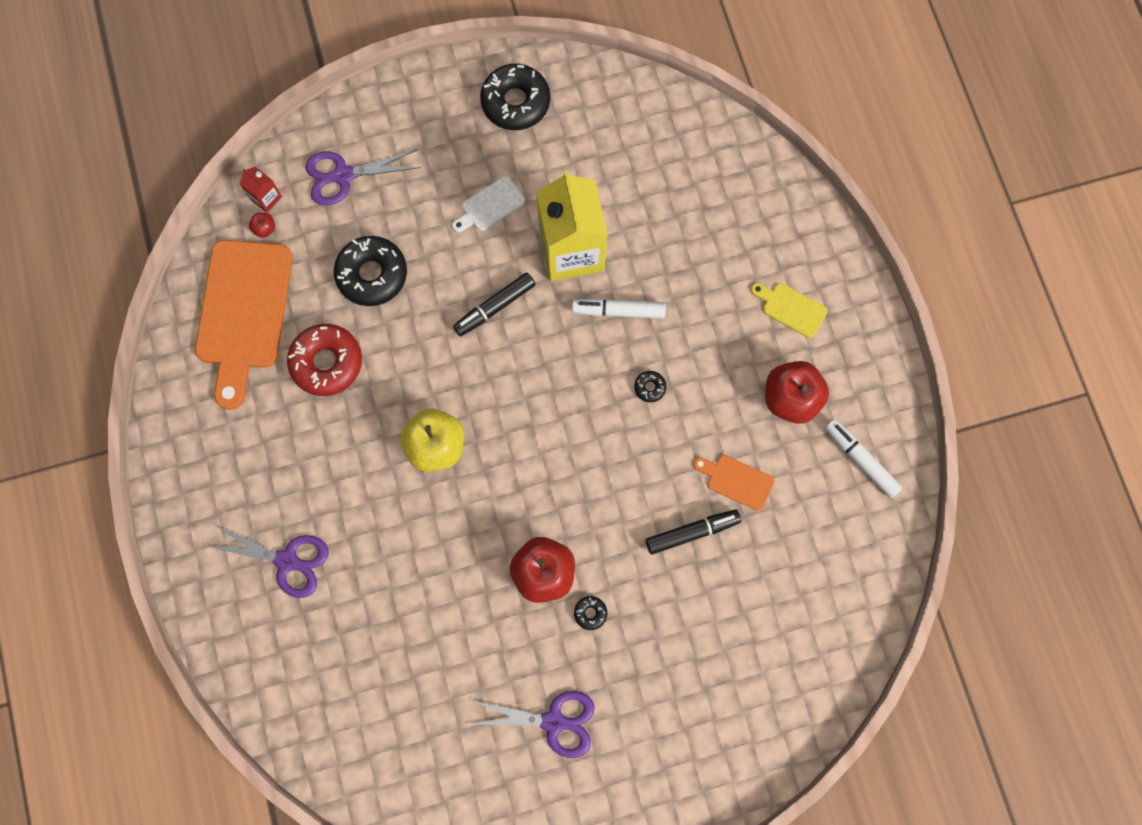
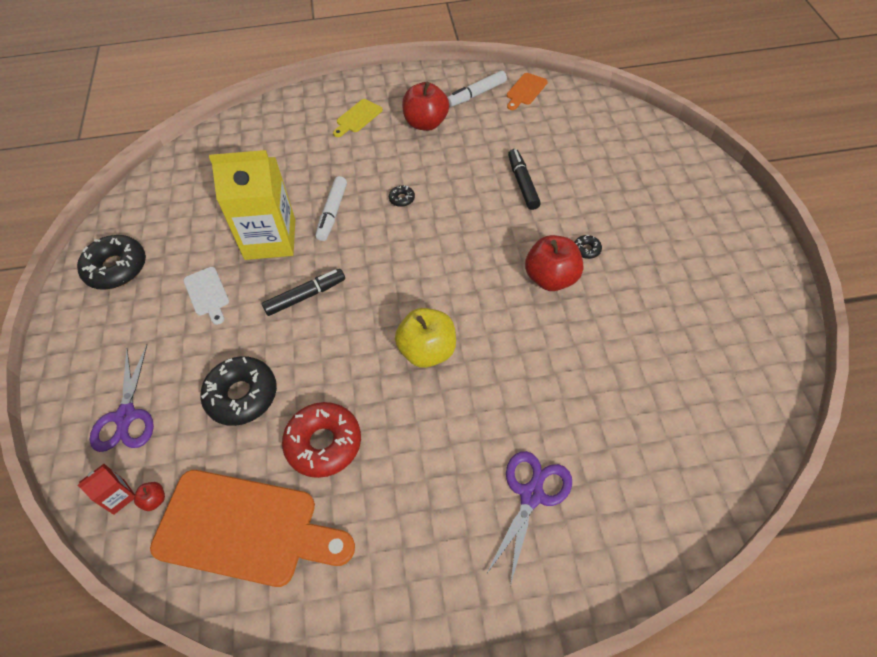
camera: 80 degrees left, 20 degrees down
(495, 307) = (305, 296): black marker -> black marker turned 90 degrees counterclockwise
(553, 721) = (679, 281): purple scissors -> none
(736, 481) = (484, 156): orange cutting board -> orange cutting board (525, 90)

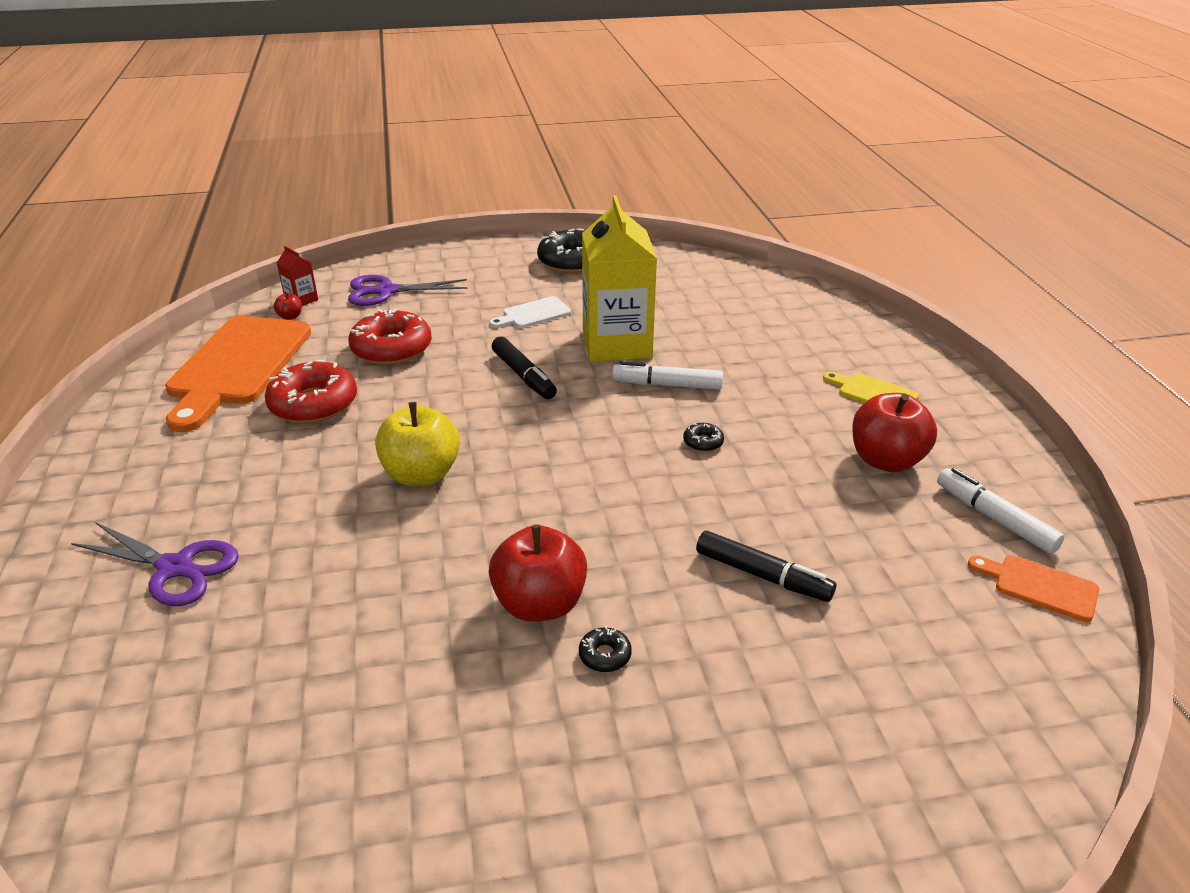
camera: 85 degrees right, 20 degrees down
(242, 395) = (392, 348): black donut -> red donut
(522, 184) = (762, 575): black marker -> black marker turned 45 degrees clockwise

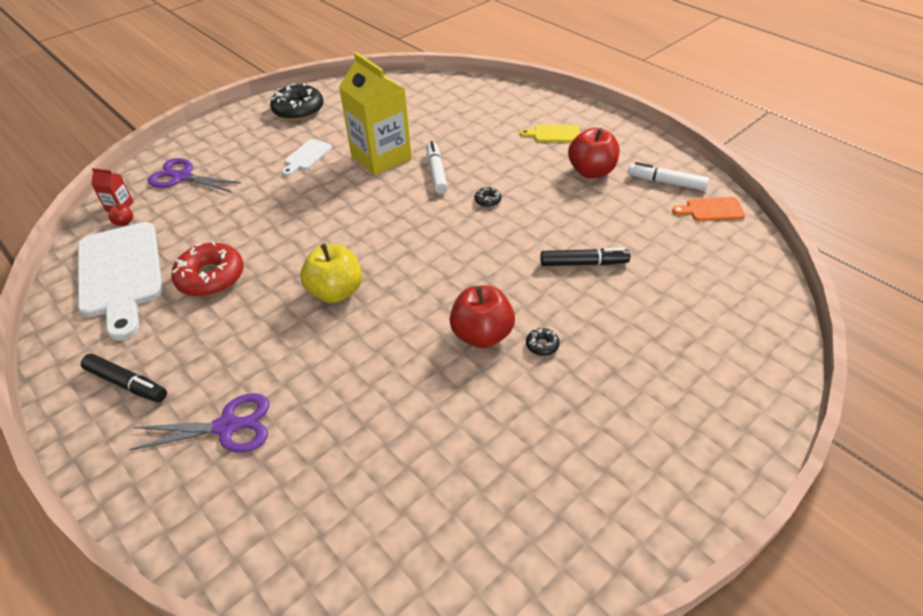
camera: 30 degrees left, 10 degrees up
(237, 365) = (120, 274): orange cutting board -> white cutting board
(386, 291) = (182, 177): purple scissors -> purple scissors turned 60 degrees clockwise
(392, 348) = (229, 217): red donut -> none
(523, 375) = (340, 201): black marker -> black marker (126, 383)
(667, 385) = (436, 173): white marker -> white marker turned 105 degrees clockwise

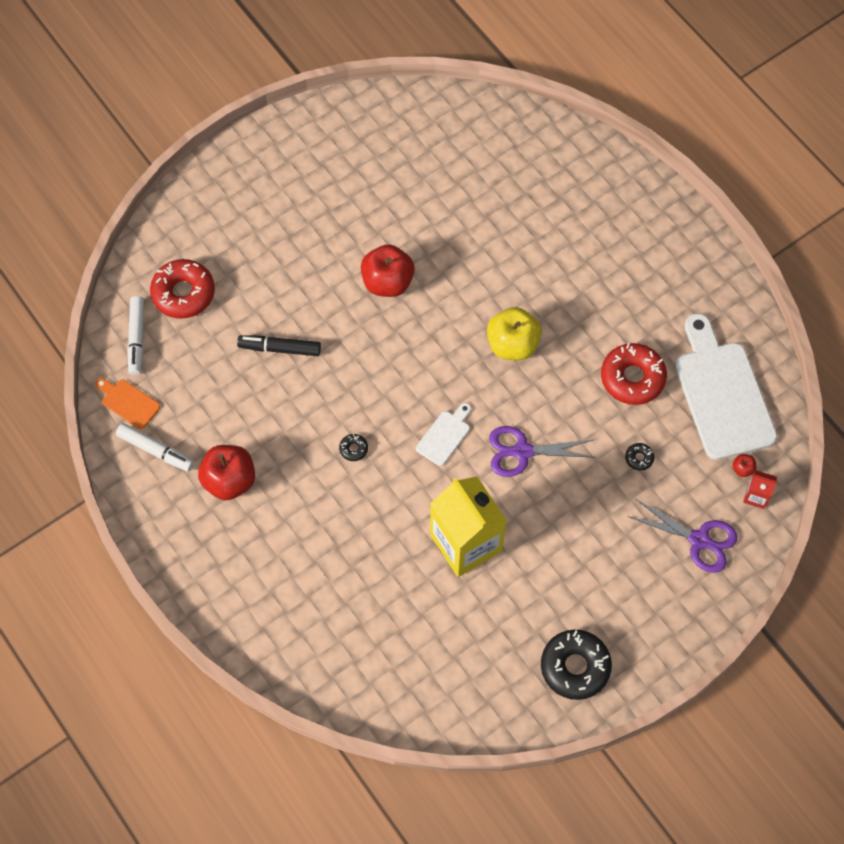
camera: 175 degrees left, 20 degrees up
(126, 383) = (677, 272): black marker -> none
(227, 426) = (589, 226): purple scissors -> purple scissors (522, 451)
(306, 156) = (555, 558): white cutting board -> white cutting board (445, 436)
(436, 173) = (403, 504): white marker -> white marker (137, 338)
(542, 345) = (340, 266): black donut -> black donut (639, 458)
(554, 134) = (251, 559): yellow cutting board -> none
(710, 299) = (183, 293): none -> red donut
(711, 209) = (128, 402): orange cutting board -> orange cutting board turned 150 degrees counterclockwise

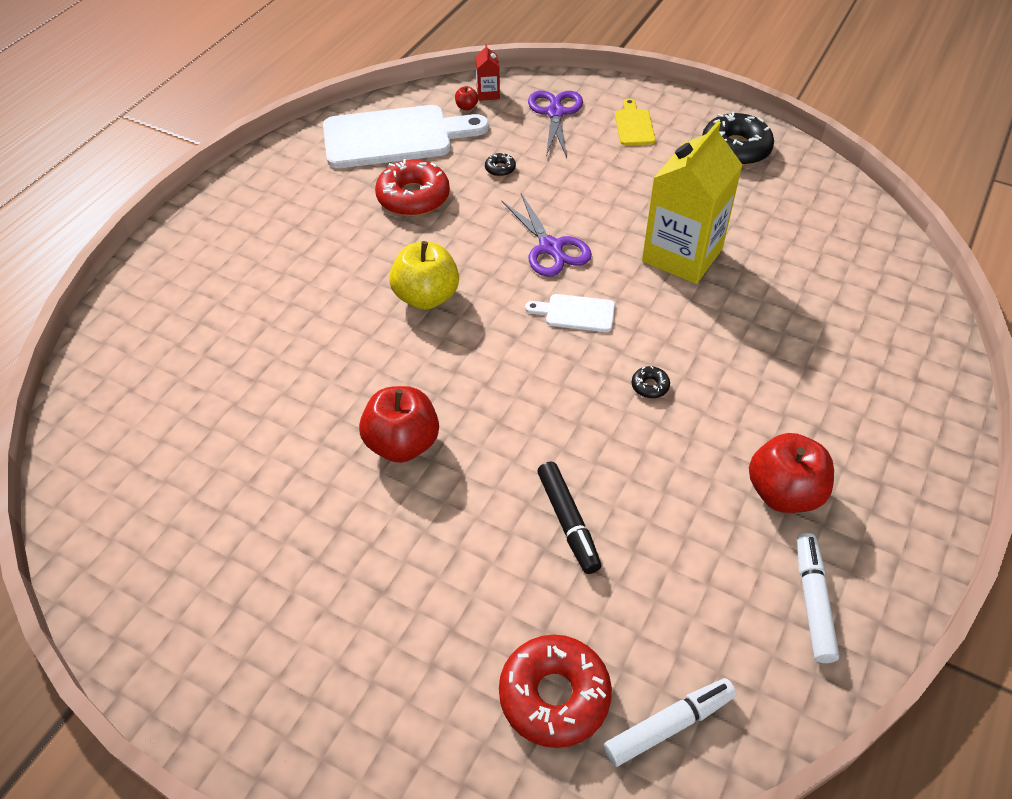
camera: 115 degrees left, 15 degrees down
(128, 402) = (774, 679): orange cutting board -> none
(649, 598) = (634, 125): none -> yellow cutting board
(722, 394) = (395, 137): white cutting board -> white cutting board turned 150 degrees counterclockwise

